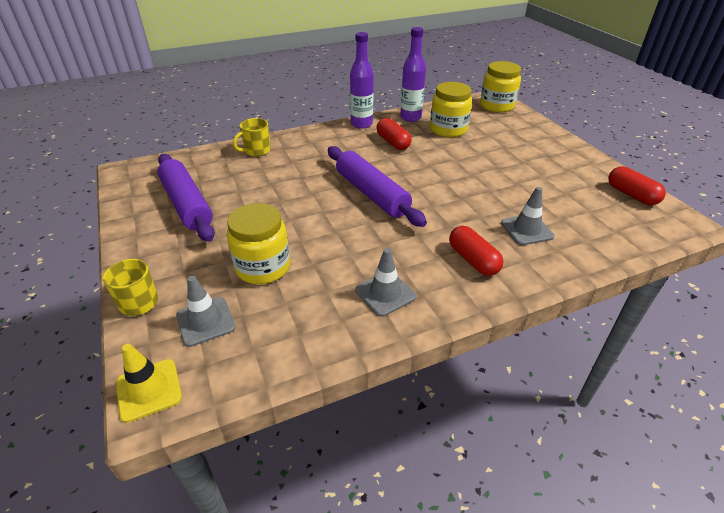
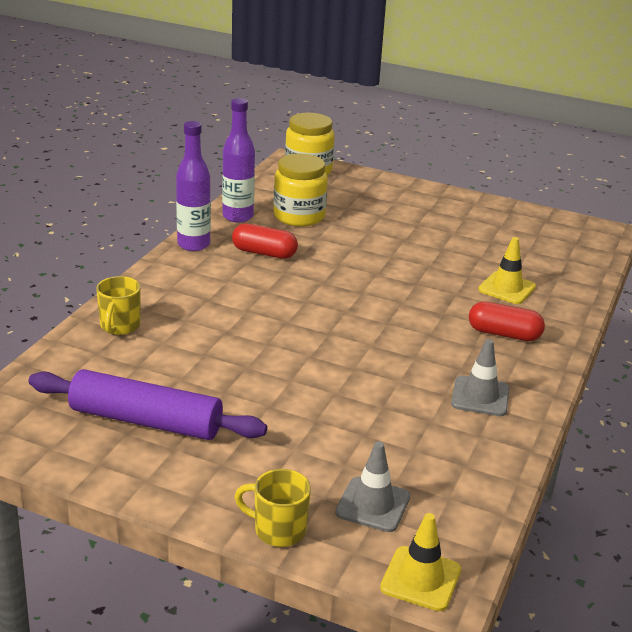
camera: 45 degrees left, 10 degrees down
(263, 267) = (343, 434): yellow jar -> none
(371, 193) = (329, 316): purple rolling pin -> none
(526, 230) = (507, 288): grey traffic cone -> yellow traffic cone
(631, 195) = (540, 222): red capsule -> none

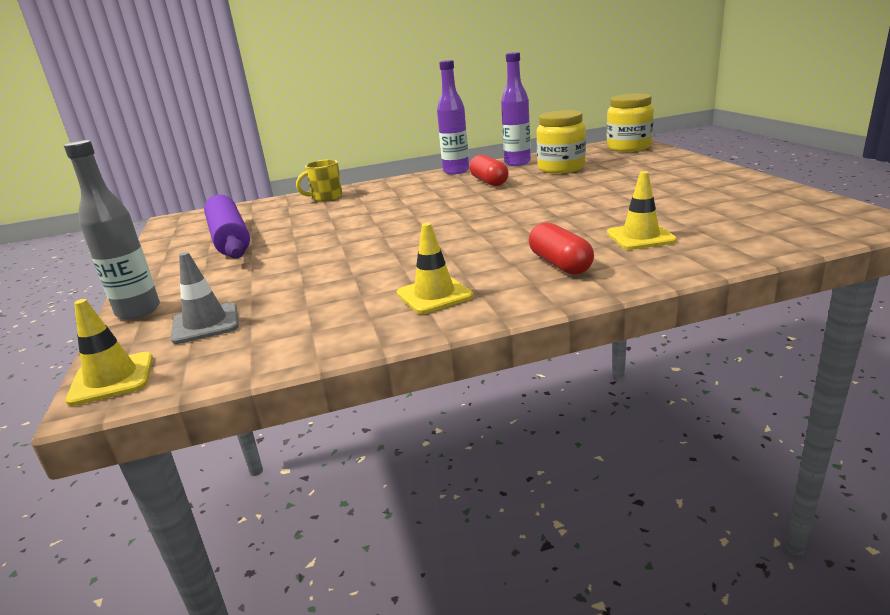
camera: 55 degrees right, 5 degrees down
(278, 530) = (138, 311): yellow mug -> grey bottle
(480, 396) = (434, 295): grey traffic cone -> yellow traffic cone

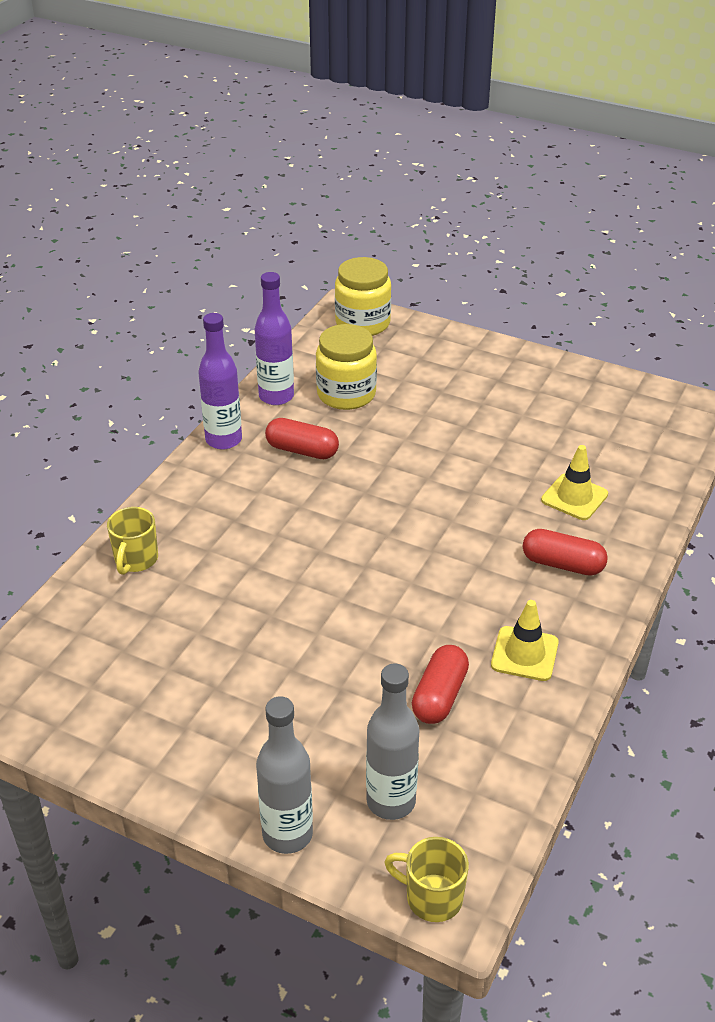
camera: 50 degrees left, 15 degrees up
(112, 379) = (432, 897): yellow traffic cone -> yellow mug
(205, 324) = (391, 801): grey traffic cone -> grey bottle
(229, 238) = (157, 690): purple rolling pin -> none
(338, 292) = (439, 696): none -> red capsule

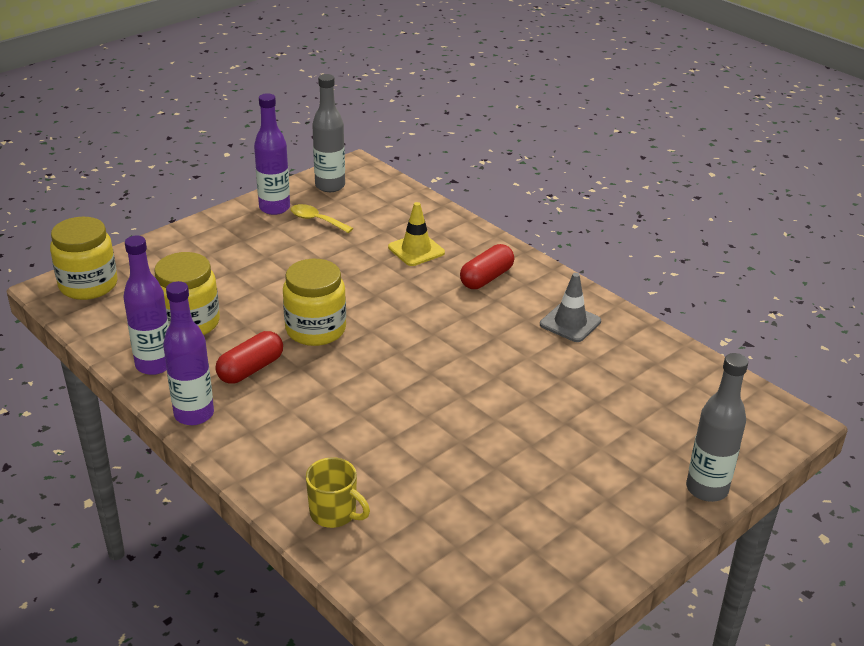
camera: 70 degrees left, 5 degrees down
(385, 470) = (315, 329): none -> yellow jar
(391, 801) = (690, 427): grey bottle -> grey bottle (330, 186)
(432, 897) = (781, 430): yellow mug -> none
(439, 696) = (595, 374): red capsule -> none
(524, 654) = (570, 323): yellow traffic cone -> grey traffic cone
(570, 380) = (274, 208): none -> purple bottle
(571, 413) = (316, 220): none -> yellow spoon

